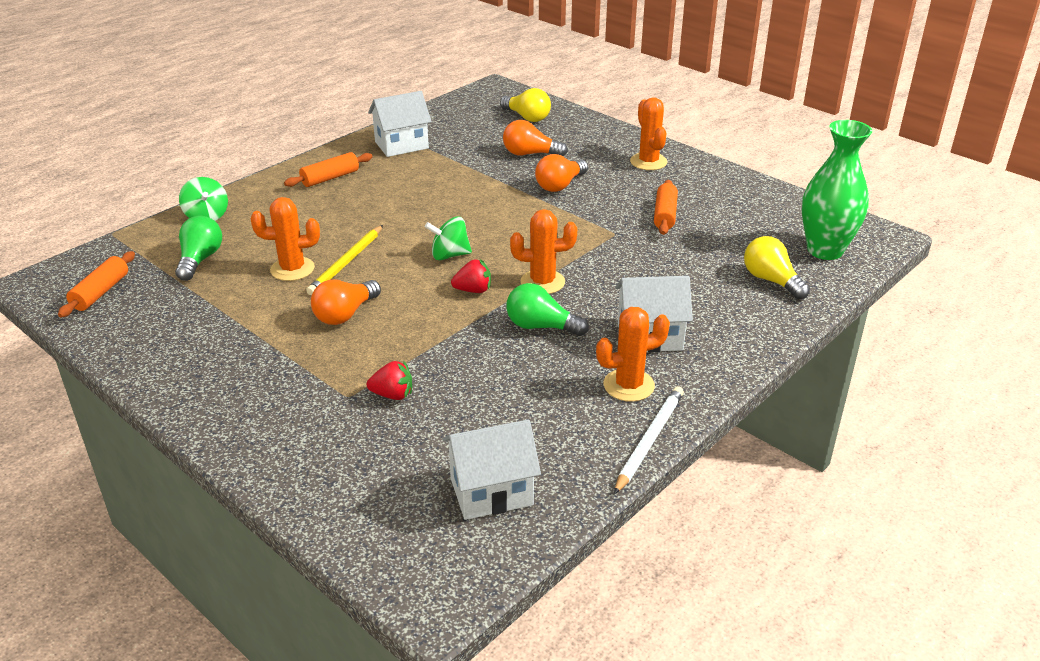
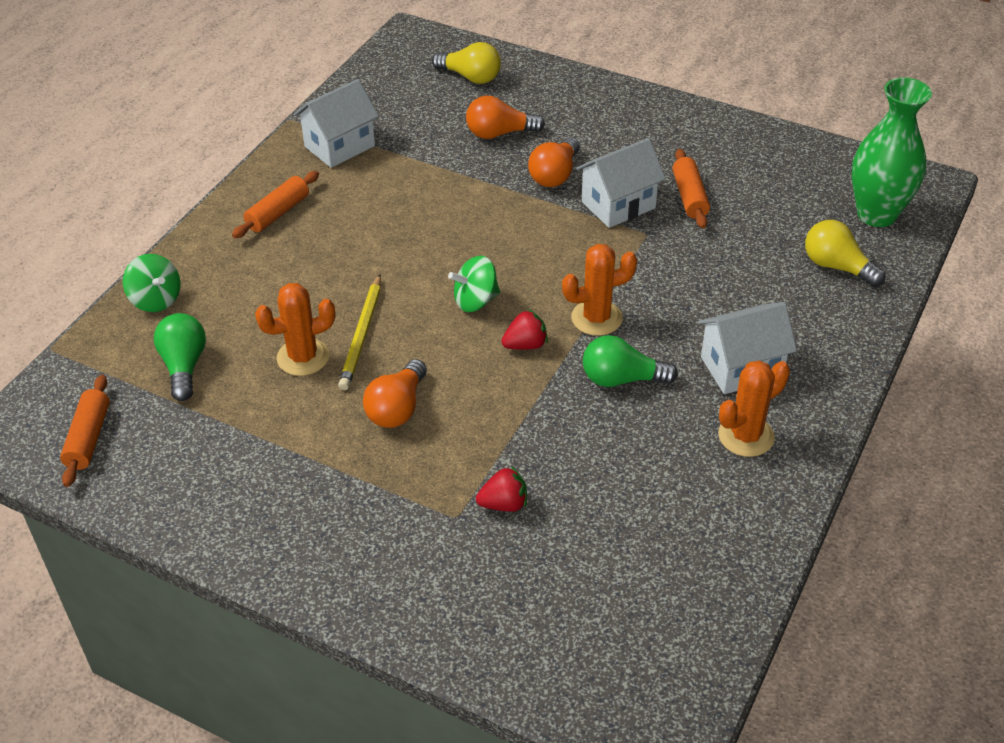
camera: 15 degrees left, 10 degrees up
(491, 491) = (664, 599): white house -> white house (618, 205)
(648, 162) = (640, 122): orange cactus -> none
(649, 440) = (794, 500): white pencil -> none

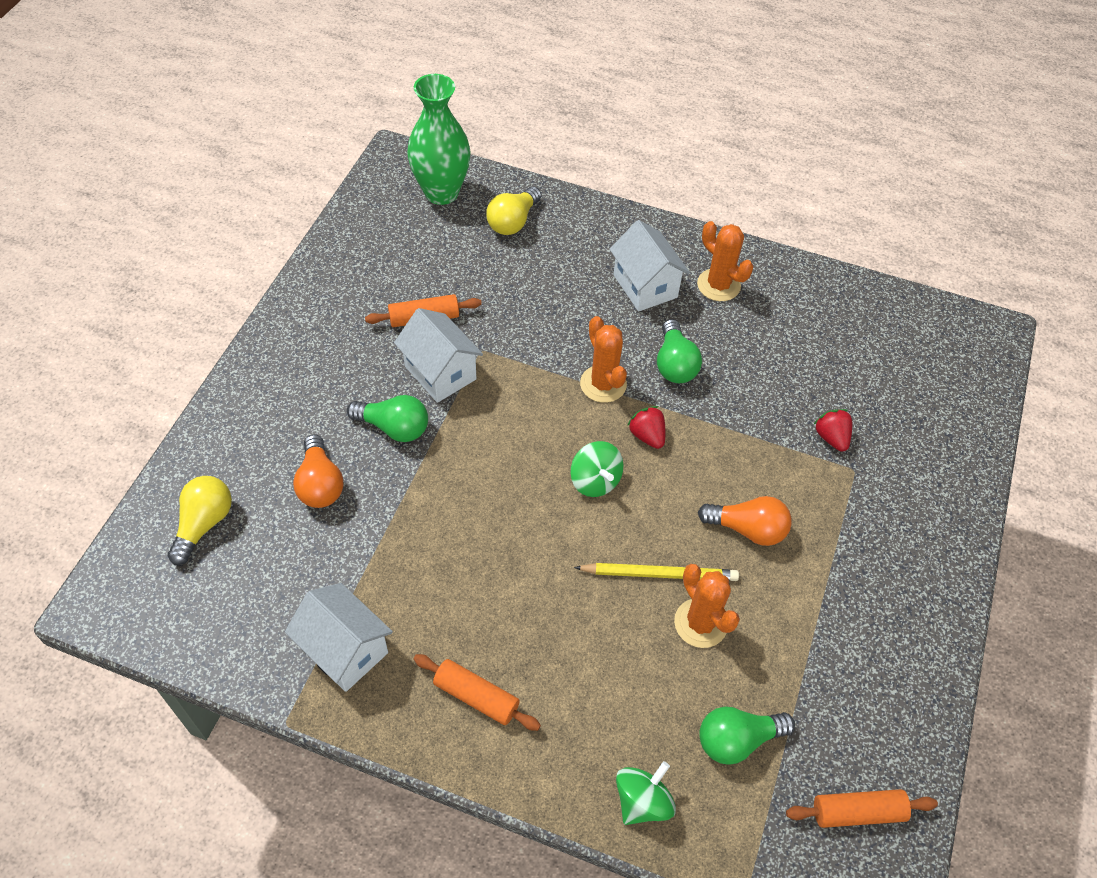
camera: 100 degrees left, 10 degrees up
(555, 175) = (394, 427): orange light bulb -> green light bulb

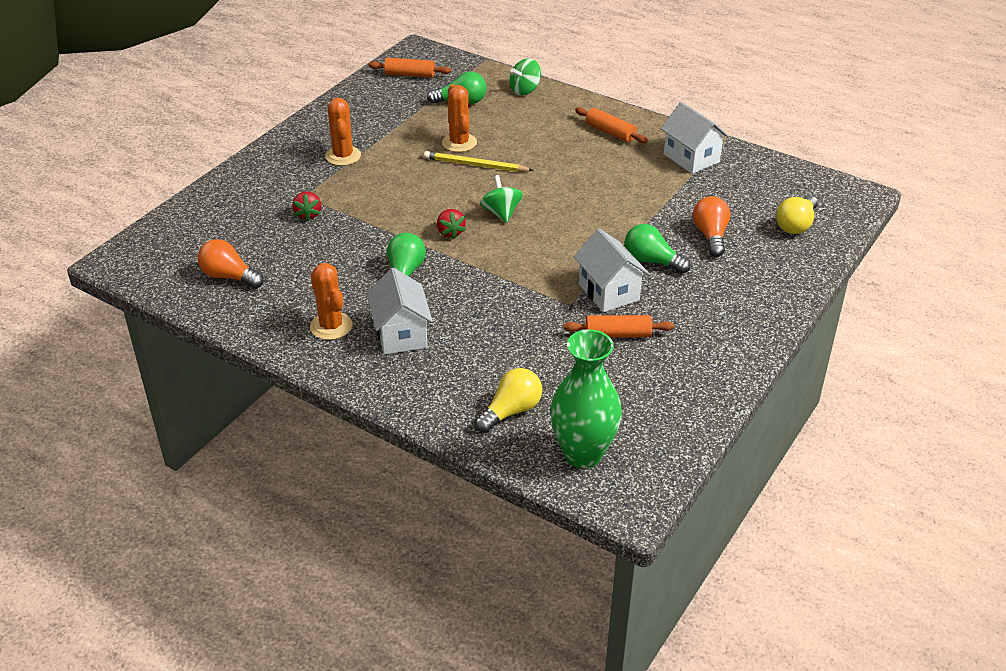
camera: 165 degrees left, 15 degrees down
(603, 384) = (472, 267): orange cactus -> orange cactus (343, 156)
(748, 529) = (403, 177): orange light bulb -> orange light bulb (229, 276)

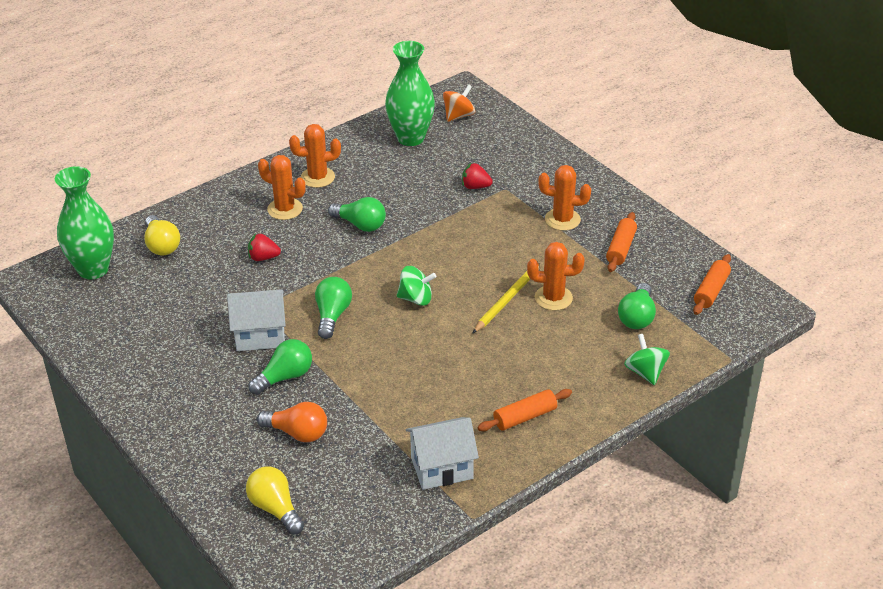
camera: 110 degrees right, 0 degrees up
(173, 252) = (458, 116): none -> orange spinning top
(229, 276) = (410, 138): orange light bulb -> green vase
(401, 334) = (285, 209): white house -> orange cactus
(450, 232) = (403, 261): red strawberry -> red strawberry (263, 258)
(553, 255) = (332, 315): none -> green light bulb
(617, 334) = (203, 324): orange rolling pin -> orange rolling pin (621, 248)

